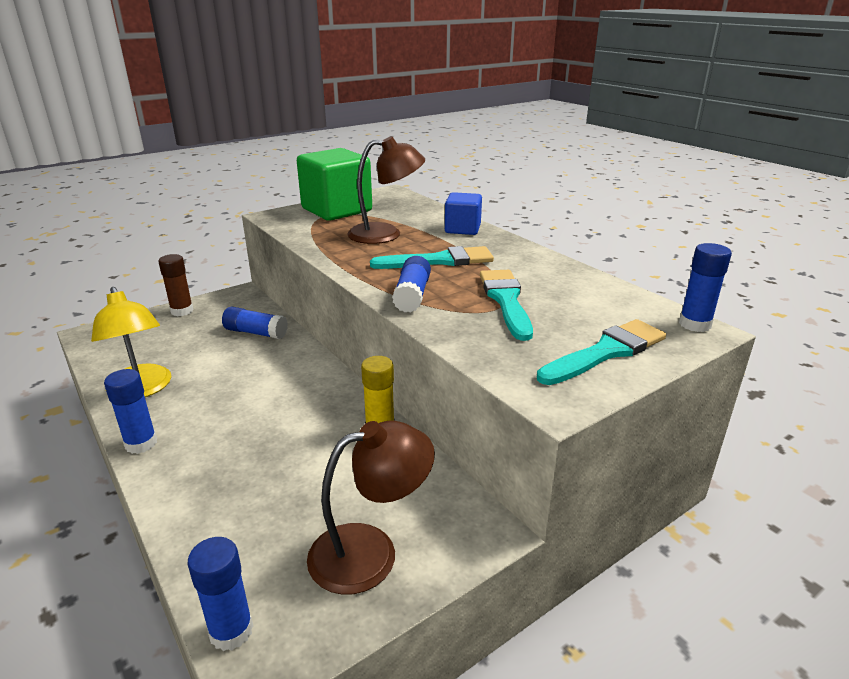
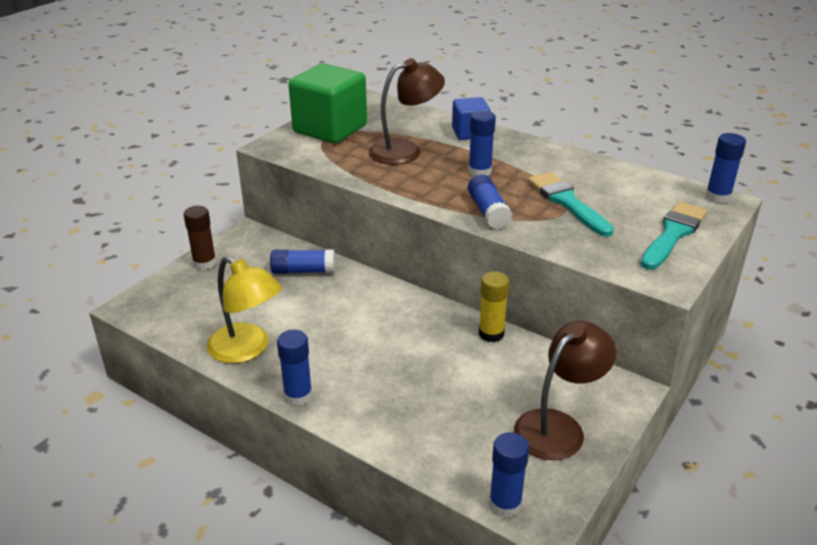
camera: 20 degrees left, 5 degrees up
(439, 261) = (480, 172): turquoise brush -> blue glue stick

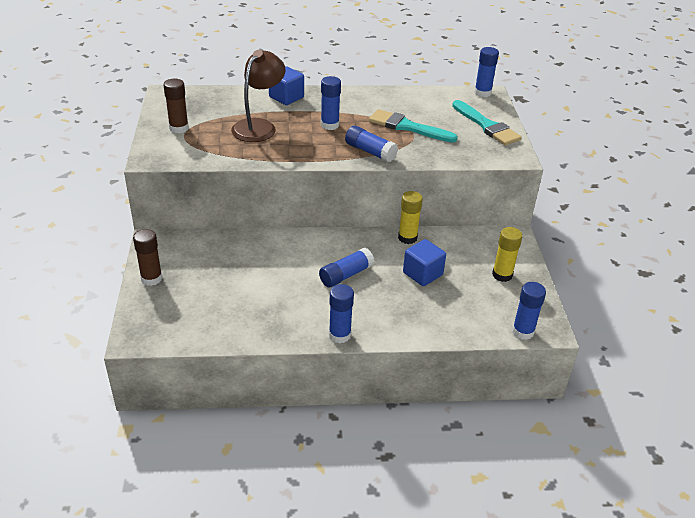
camera: 40 degrees left, 5 degrees up
(247, 349) = (267, 323): yellow lamp -> none
(303, 271) = (236, 251): blue glue stick -> blue glue stick (346, 275)
(330, 129) = (179, 128): green cube -> brown glue stick
(461, 379) = (422, 274): none -> blue cube
(558, 426) = (502, 275): brown lamp -> yellow glue stick
(673, 234) = (486, 126): turquoise brush -> turquoise brush turned 150 degrees clockwise

